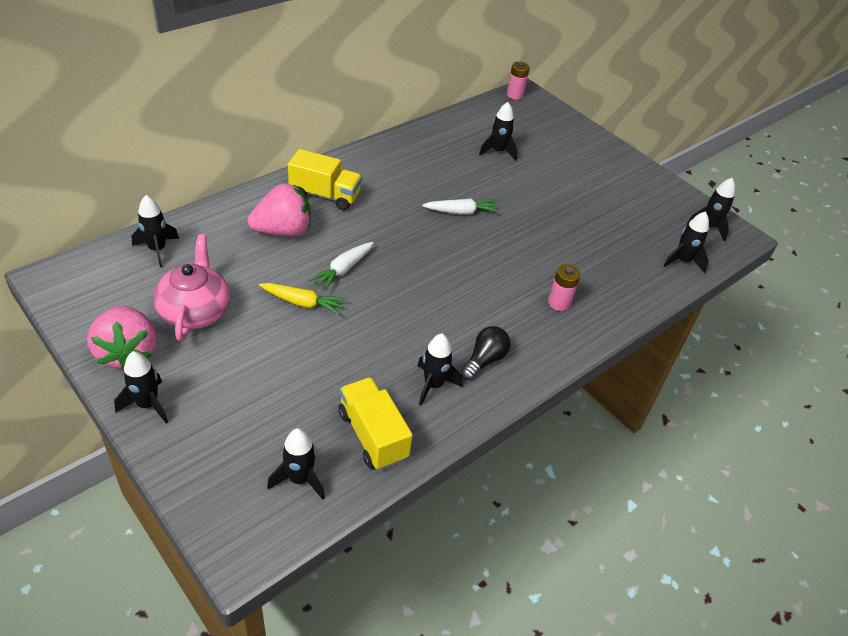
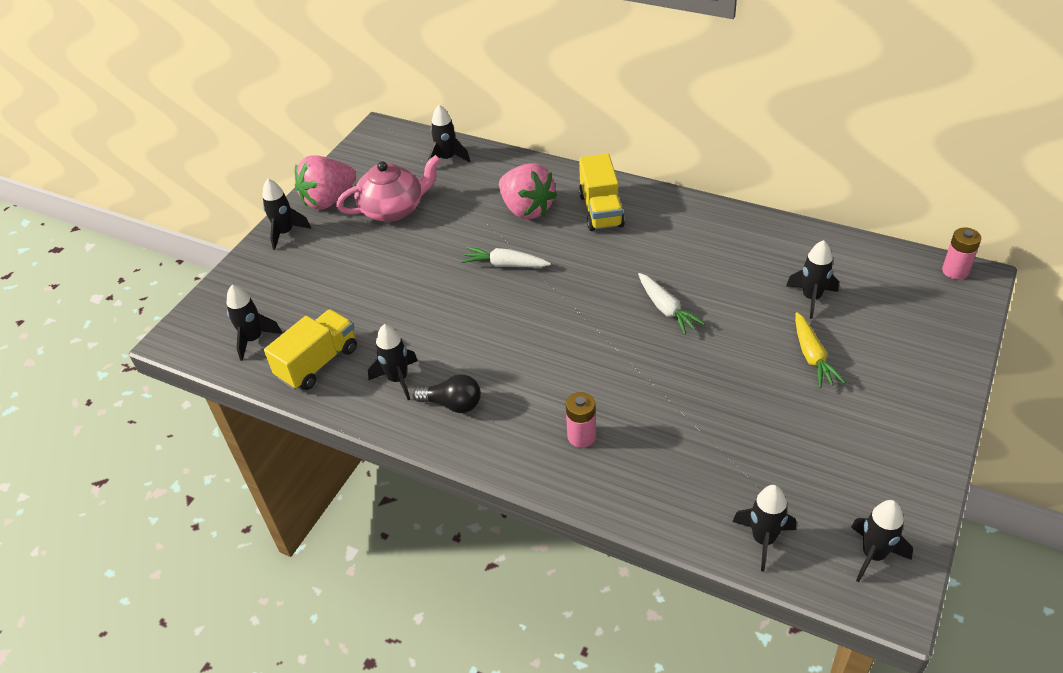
camera: 75 degrees right, 0 degrees up
(303, 303) = (444, 260): yellow carrot -> yellow carrot (812, 356)

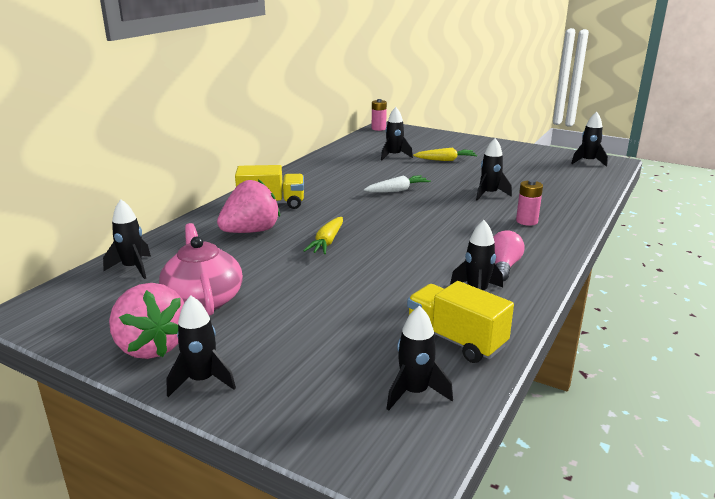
camera: 90 degrees left, 20 degrees down
(453, 404) = (504, 266): black light bulb -> pink light bulb
(505, 265) = (327, 242): white carrot -> yellow carrot
(763, 539) = (590, 181): black rocket -> black rocket (489, 194)

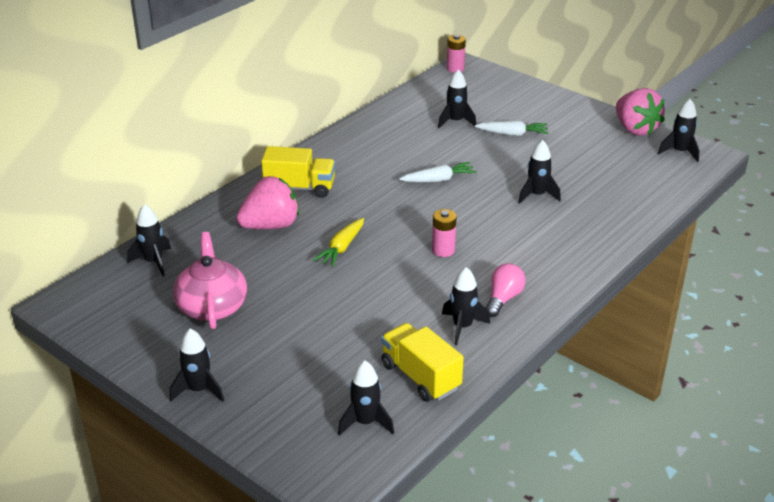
camera: 10 degrees right, 10 degrees up
(151, 346) = (162, 352): pink strawberry -> pink strawberry (635, 129)
(445, 160) = (512, 134): yellow carrot -> white carrot
(526, 221) = (557, 240): pink battery -> pink battery (443, 250)

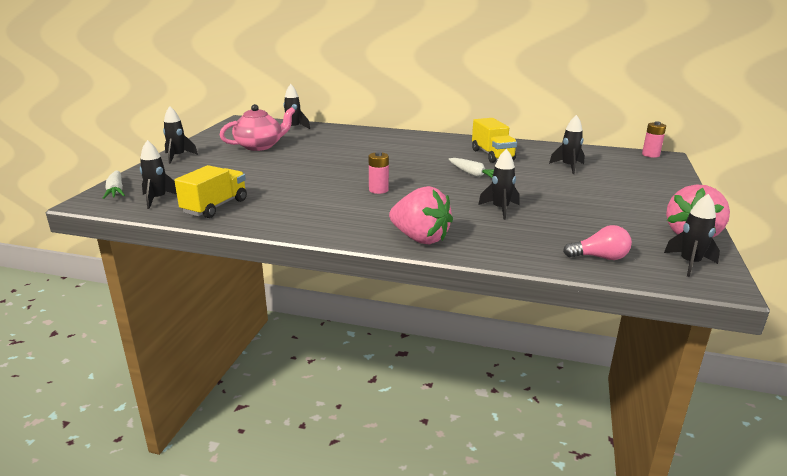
camera: 65 degrees right, 10 degrees down
(271, 225) = (357, 143): pink strawberry -> pink strawberry (420, 238)
(300, 188) = (409, 142): yellow truck -> yellow truck (492, 155)
(341, 248) = (350, 163): yellow carrot -> none
(462, 327) = (284, 210): black rocket -> none
(503, 298) = (332, 218): pink light bulb -> pink light bulb (600, 257)
(512, 134) = (584, 187): white carrot -> white carrot (116, 191)

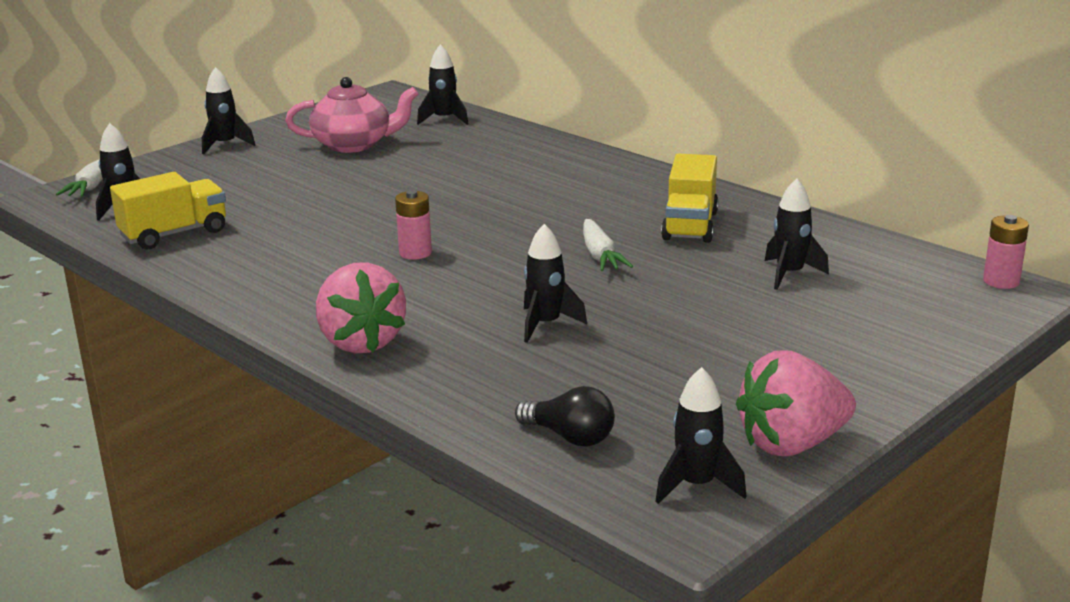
camera: 30 degrees right, 0 degrees up
(600, 257) = (570, 437): pink light bulb -> black light bulb

